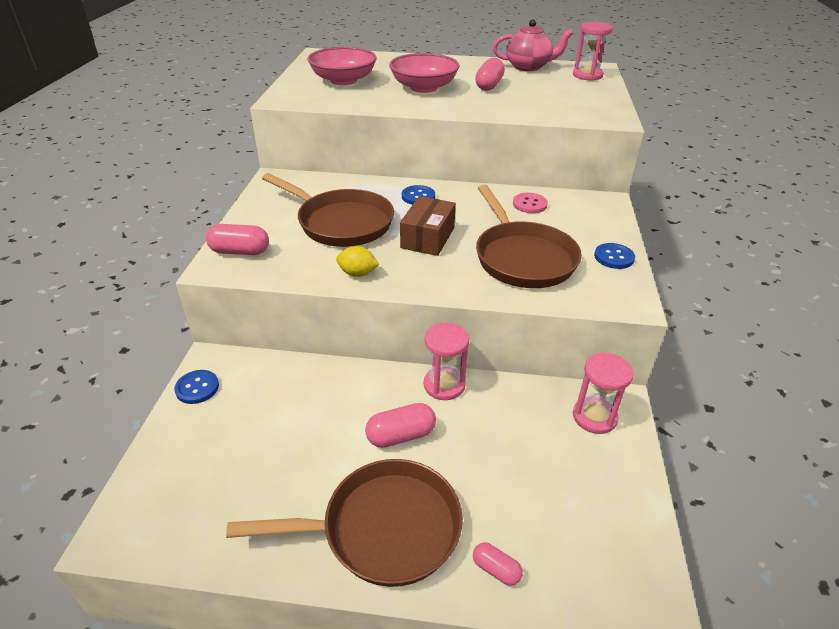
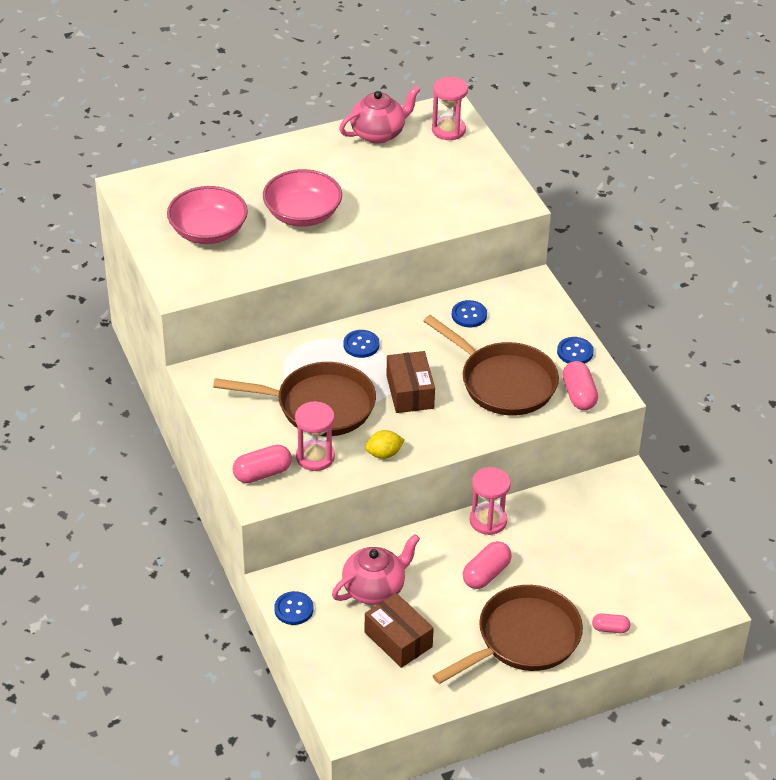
camera: 30 degrees left, 5 degrees up
(255, 462) = (398, 639): none -> brown box
(283, 401) = (375, 588): none -> pink teapot
(489, 85) = (364, 186): pink capsule -> pink capsule (579, 395)
(529, 204) = (469, 315): pink button -> blue button
(594, 417) = (615, 498): pink hourglass -> pink hourglass (315, 457)

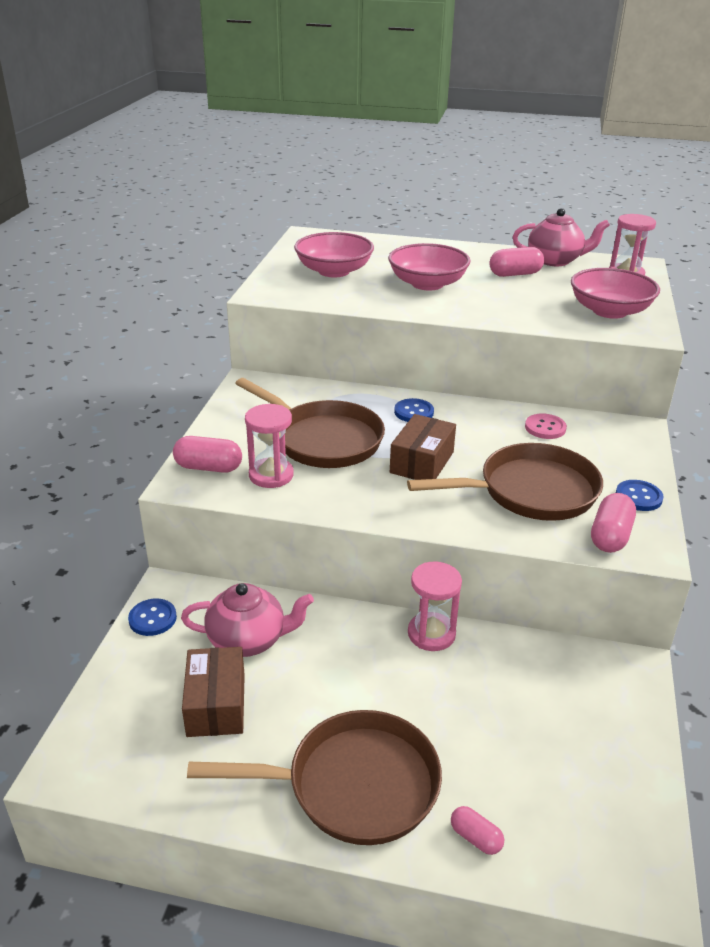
camera: 35 degrees right, 10 degrees down
(384, 454) = (339, 500): yellow lemon -> none
(469, 187) = (609, 311): none -> pink bowl
(469, 315) = (545, 428): blue button -> pink button
(486, 574) = (378, 687): pink capsule -> pink capsule (515, 274)
(503, 382) = (530, 491): brown pan -> brown pan turned 90 degrees counterclockwise

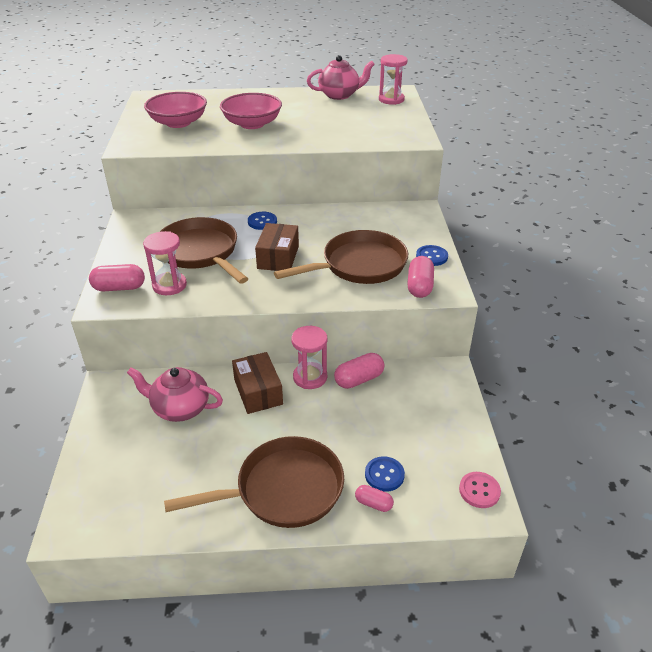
camera: 15 degrees left, 5 degrees up
(152, 618) = (102, 408): blue button -> blue button (384, 475)
(216, 704) = (169, 458): brown box -> brown box (258, 392)
(248, 640) = (180, 408): pink teapot -> pink teapot turned 150 degrees counterclockwise
(322, 439) = (200, 252): brown pan -> brown pan turned 150 degrees counterclockwise
(515, 274) = (314, 109): pink capsule -> pink capsule (359, 379)
(545, 428) = (358, 219): pink button -> pink button (479, 491)
(609, 311) = (387, 128): pink bowl -> none

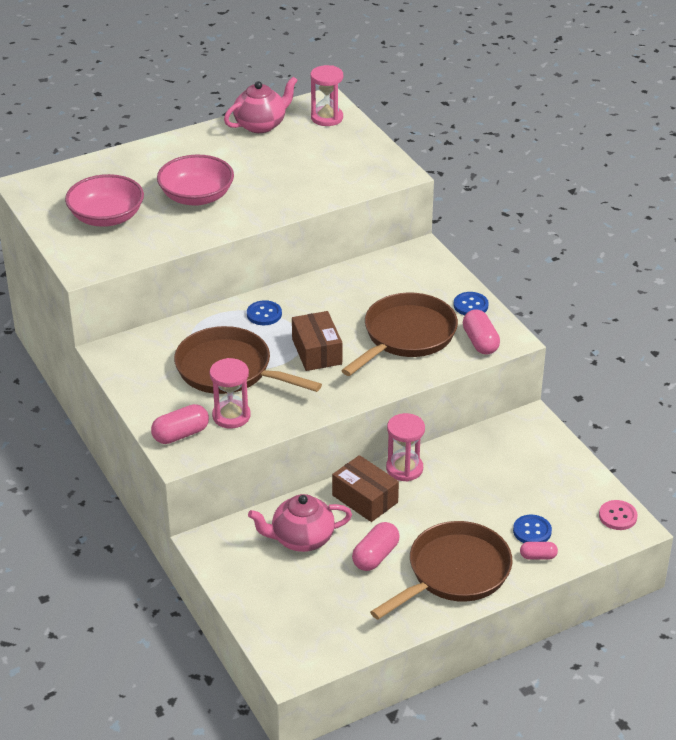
camera: 25 degrees left, 0 degrees up
(359, 379) = (453, 455): pink capsule -> pink capsule (375, 556)

